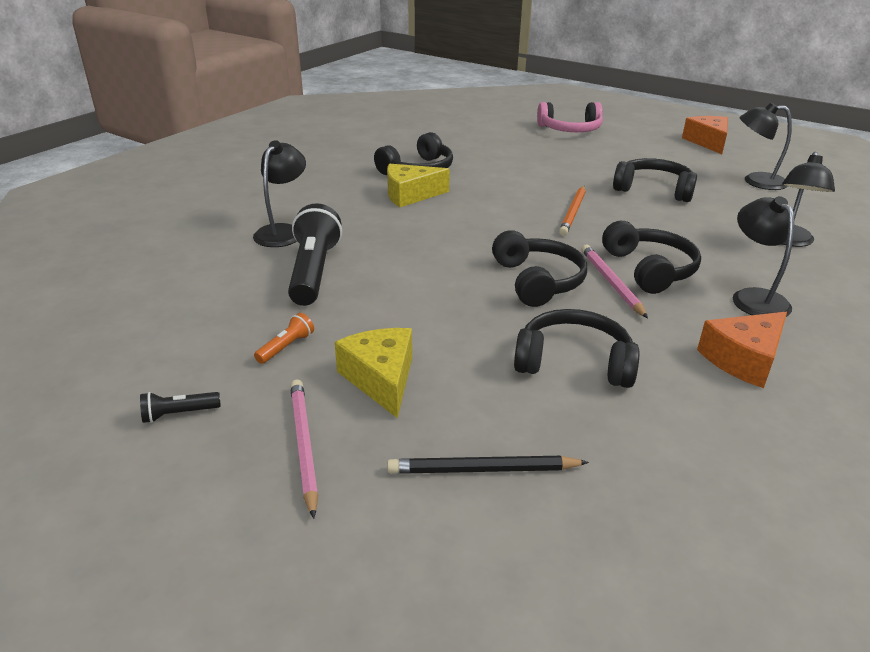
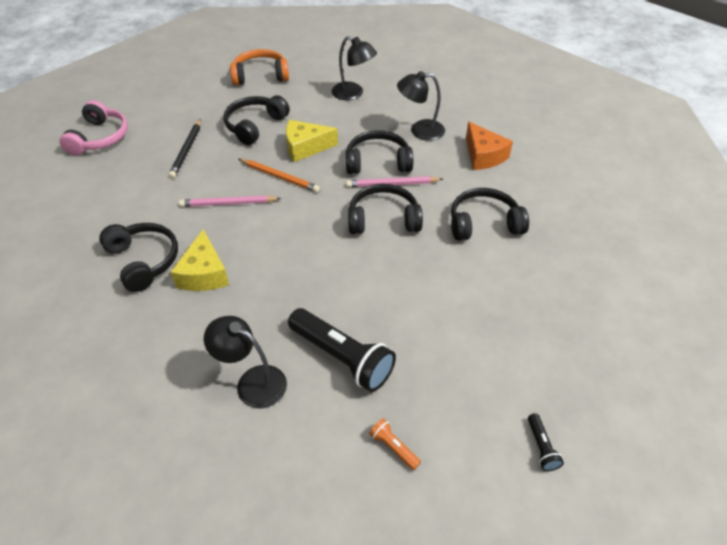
camera: 80 degrees left, 15 degrees up
(286, 347) = (458, 378): orange flashlight -> orange flashlight (393, 447)
(304, 445) = (569, 367): pink pencil -> pink pencil (228, 203)
(313, 272) = (342, 357): black flashlight -> black flashlight turned 150 degrees counterclockwise
(381, 379) = (499, 321): yellow cheese -> yellow cheese (305, 147)
(483, 469) = (582, 282): black pencil -> black pencil (186, 150)
(574, 362) = (484, 223): black headphones -> black headphones turned 60 degrees clockwise
(707, 142) = (176, 73): orange cheese -> none
(755, 181) = (260, 75): black lamp -> orange headphones

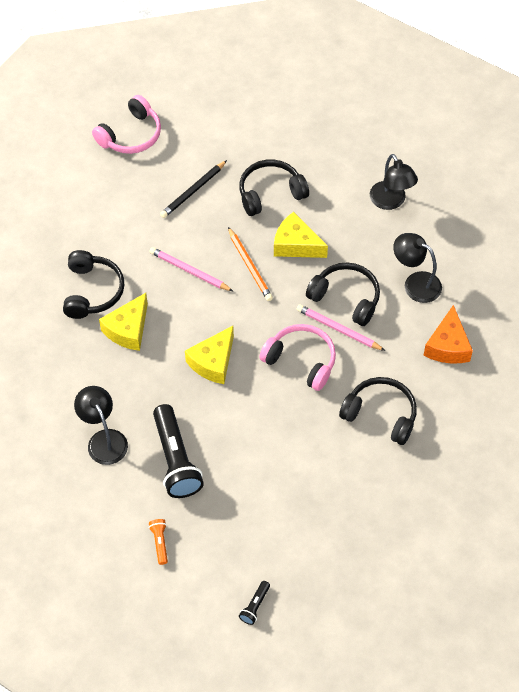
camera: 35 degrees right, 10 degrees up
(260, 75) = (320, 128): orange headphones -> none
(308, 258) = (213, 362): none -> yellow cheese
(383, 219) = (301, 361): black headphones -> pink headphones

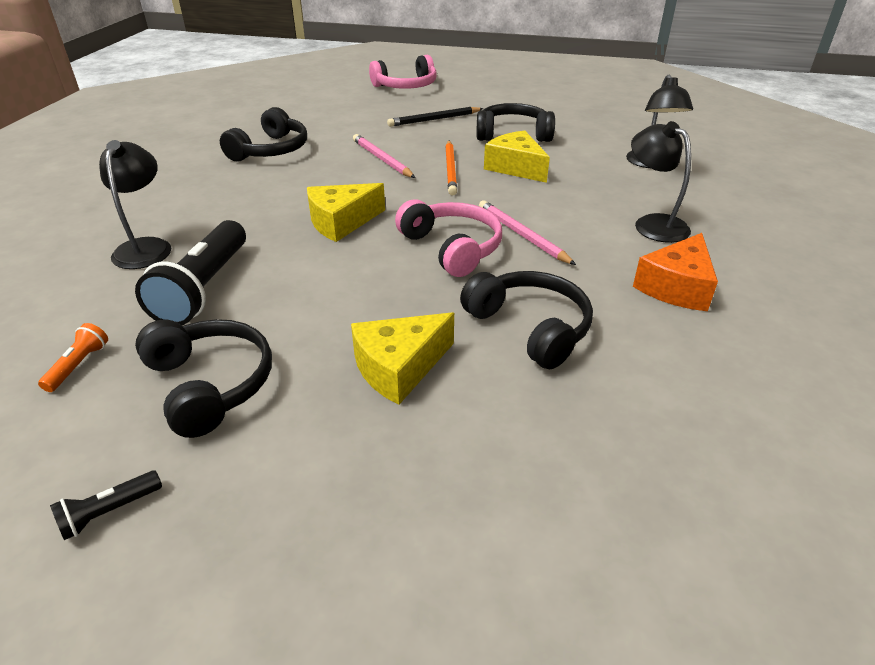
camera: 25 degrees right, 20 degrees down
(128, 329) = (275, 179): yellow cheese -> yellow cheese (399, 368)
(346, 298) = (550, 214): black headphones -> black headphones (210, 384)

